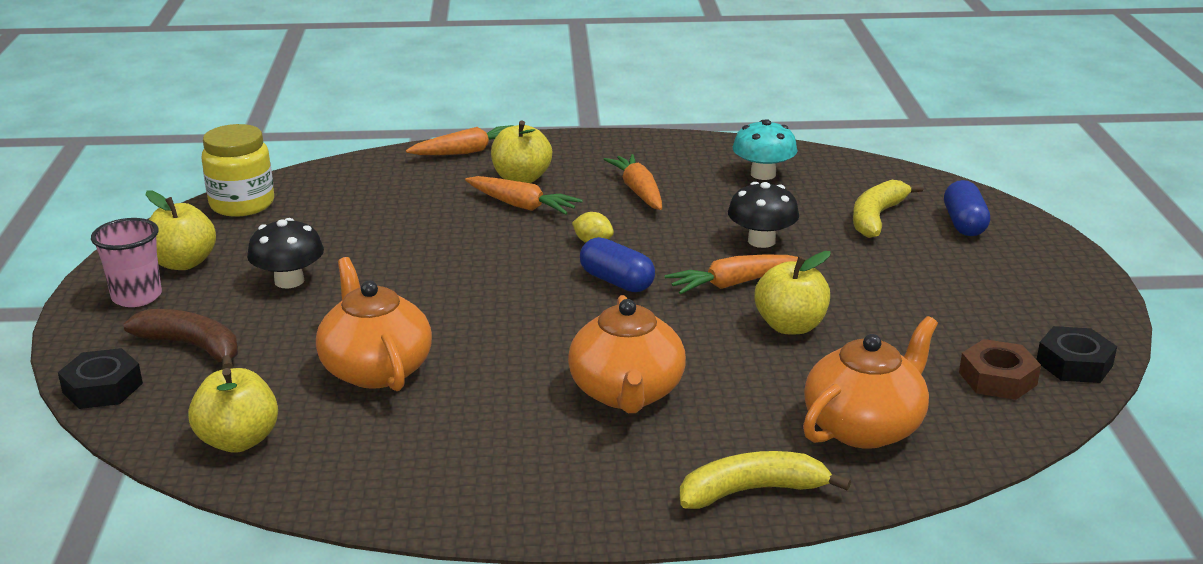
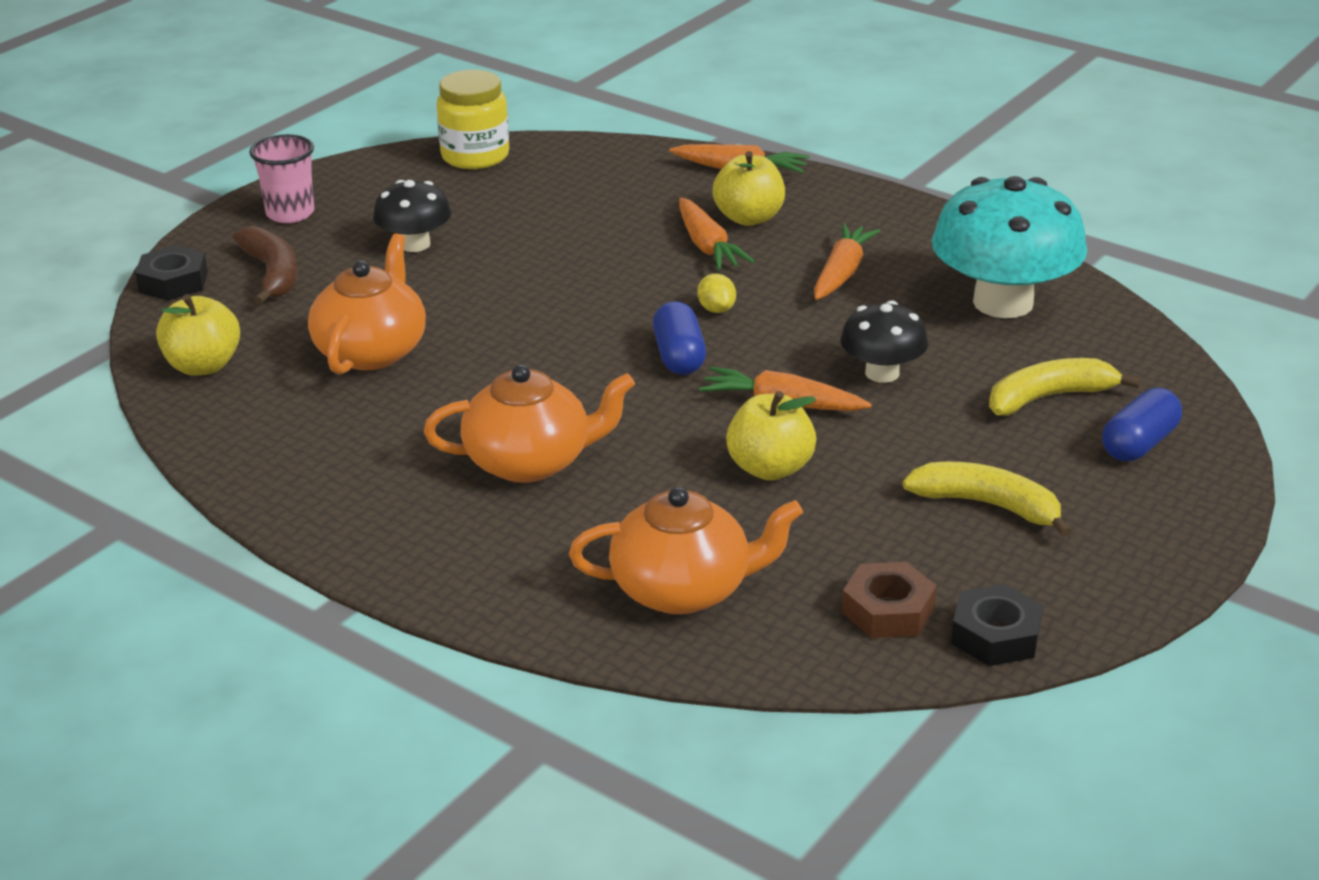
camera: 40 degrees right, 5 degrees up
(183, 263) = (360, 196): yellow apple -> none
(626, 393) = (530, 462): orange teapot -> orange teapot turned 135 degrees counterclockwise
(752, 491) = (501, 593): yellow banana -> yellow banana (988, 505)
(763, 174) = (1003, 302): turquoise mushroom -> turquoise mushroom, size x1.84

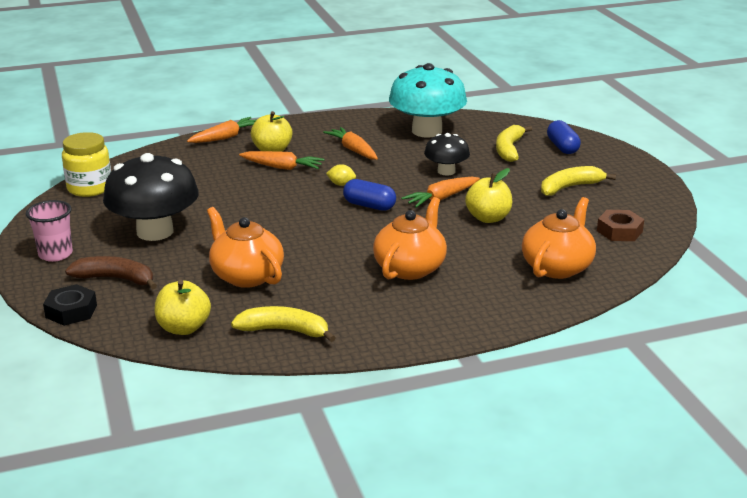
camera: 55 degrees left, 5 degrees down
(262, 435) = (285, 331): none -> yellow banana
(415, 244) = (155, 232): black mushroom -> black mushroom, size x1.84
(995, 635) = (658, 218): black nut -> none

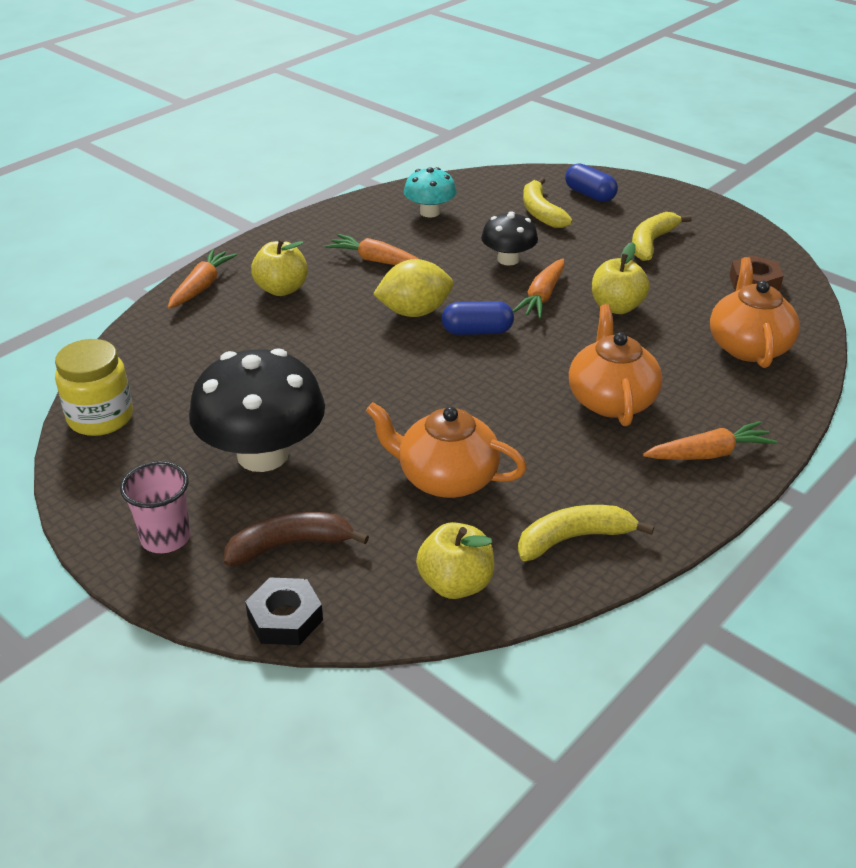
camera: 30 degrees left, 10 degrees up
(282, 167) = (319, 309): orange carrot -> orange carrot (708, 454)
(341, 184) = (414, 312): yellow lemon -> yellow lemon, size x2.04
(427, 131) = (430, 212): turquoise mushroom -> turquoise mushroom, size x0.54

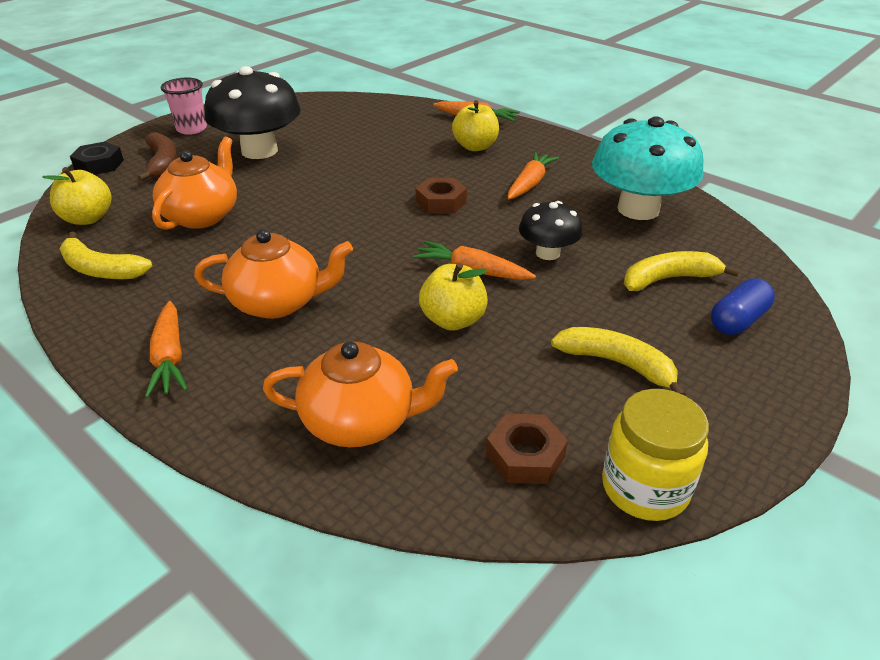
camera: 90 degrees right, 0 degrees up
(100, 418) = (316, 103): yellow jar -> yellow jar (644, 488)
(414, 312) = (441, 202): yellow lemon -> brown nut
(430, 212) = (638, 209): turquoise mushroom -> turquoise mushroom, size x1.84
(477, 331) = (407, 232): blue capsule -> none
(574, 538) = (100, 269): yellow banana -> yellow banana turned 135 degrees clockwise

